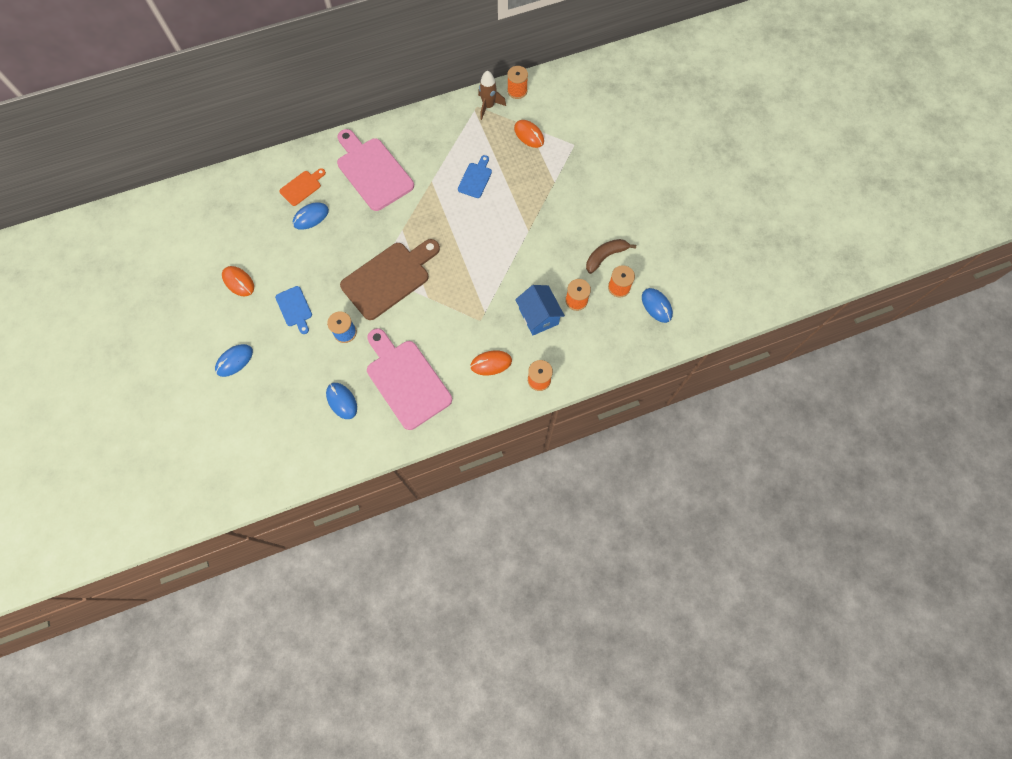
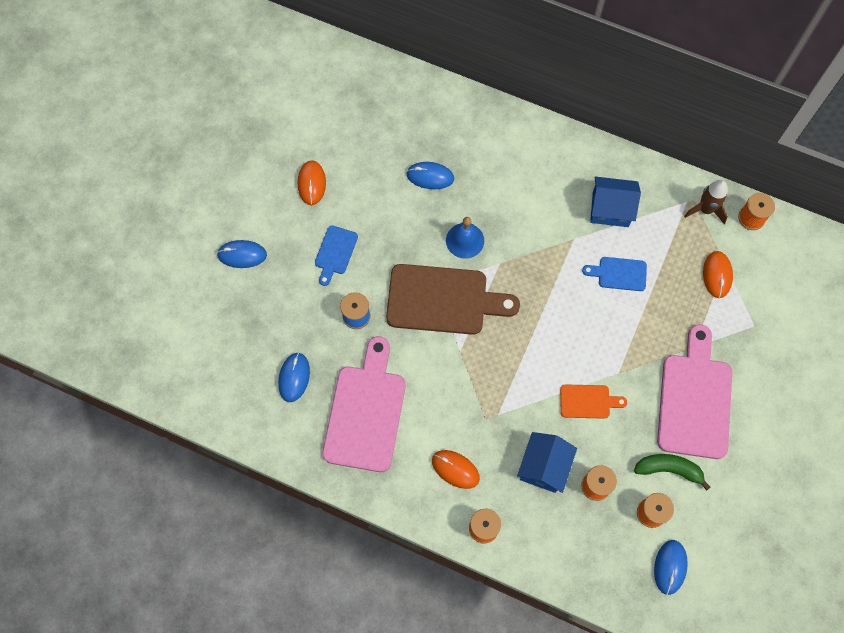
camera: 45 degrees right, 0 degrees up
(302, 187) = (449, 140): orange cutting board -> orange cutting board (588, 401)
(368, 234) = (465, 240): none -> blue bell
(373, 171) = (528, 180): pink cutting board -> pink cutting board (694, 400)
(436, 148) = (610, 209): none -> blue house
(475, 178) = (619, 274): blue cutting board -> blue cutting board turned 150 degrees counterclockwise
(605, 256) = (669, 469): brown banana -> green banana

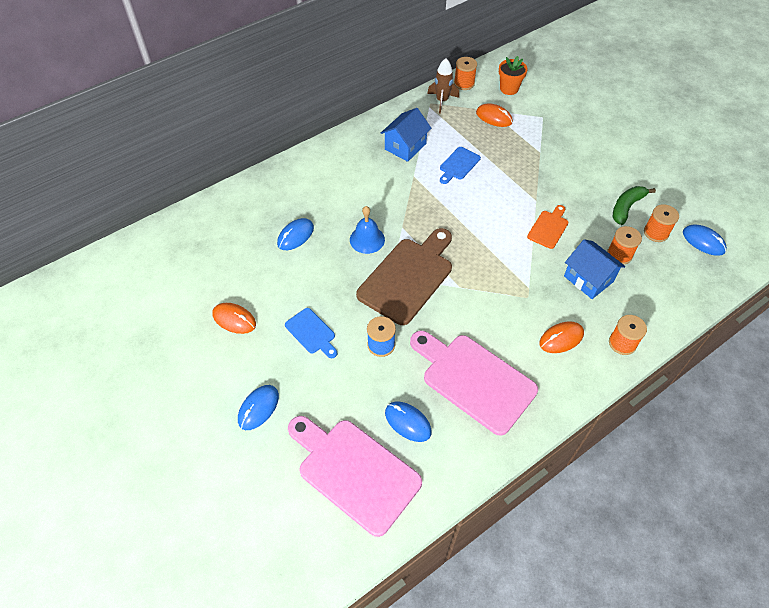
camera: 60 degrees left, 15 degrees down
(694, 400) = (580, 170): pink cutting board -> pink cutting board (354, 472)
(777, 269) = (509, 89): none -> orange flower pot

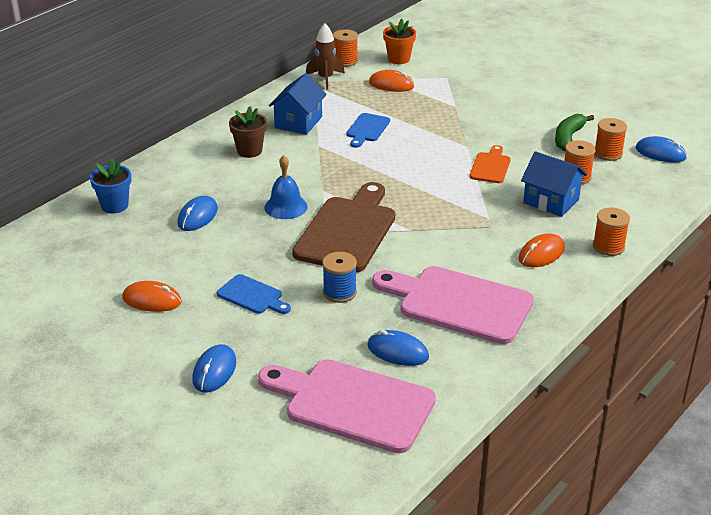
camera: 15 degrees left, 20 degrees down
(236, 211) = (114, 206): none -> blue flower pot
(357, 171) = (249, 151): none -> brown flower pot

